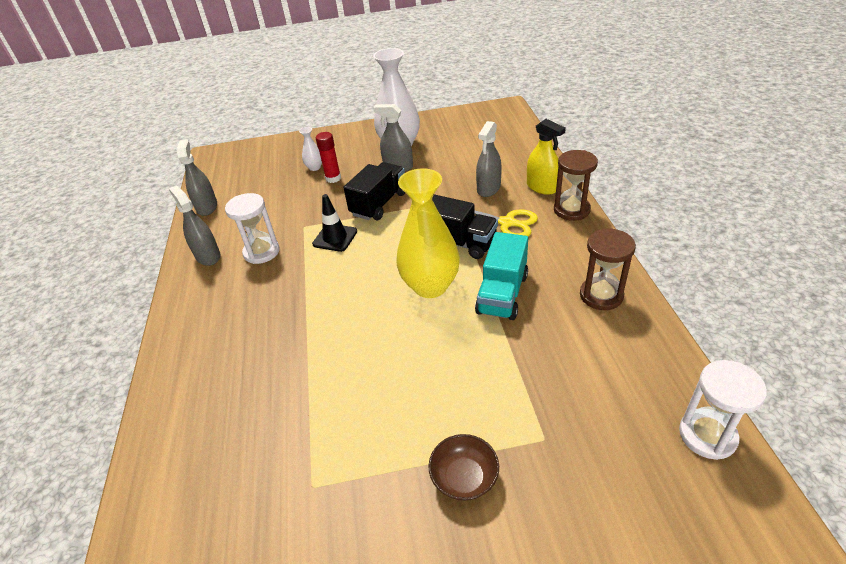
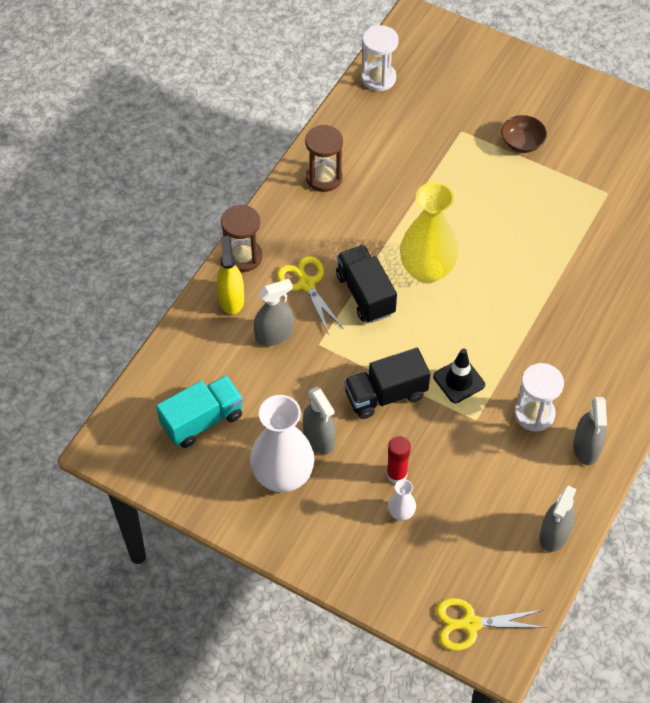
camera: 145 degrees left, 15 degrees up
(237, 155) = (470, 624): none -> yellow scissors
(502, 294) = (385, 226): turquoise truck -> turquoise truck (202, 420)

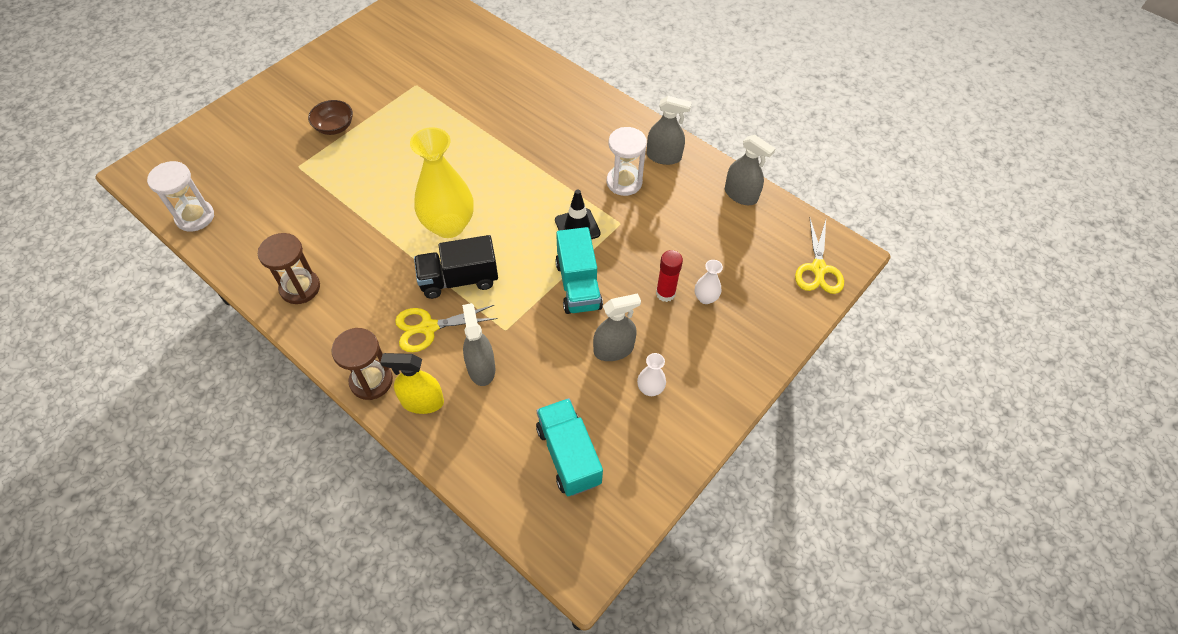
camera: 80 degrees left, 0 degrees up
(283, 476) = (650, 389): white vase -> white vase, size x0.44
(385, 395) = (578, 285): black truck -> turquoise truck

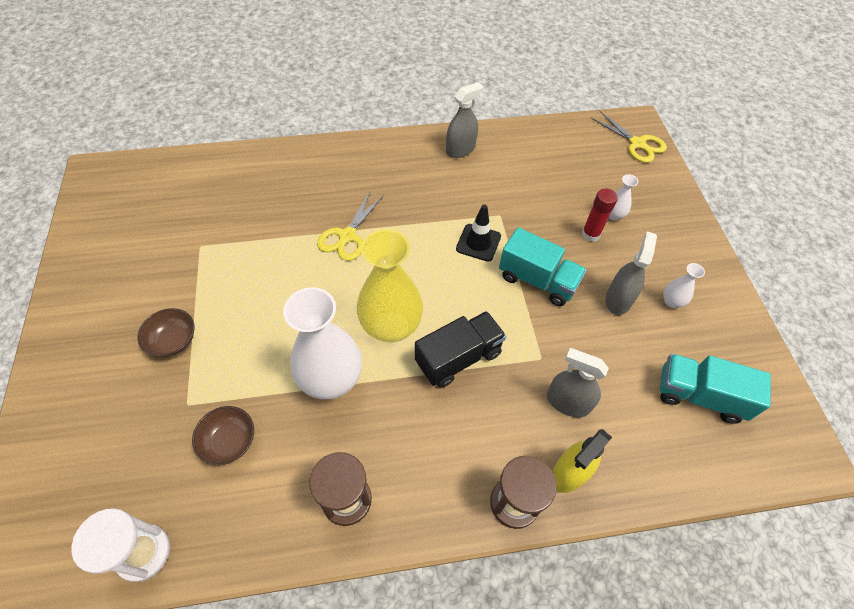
camera: 50 degrees left, 0 degrees up
(291, 204) = (229, 441): none -> brown bowl
(377, 222) = (331, 380): none -> white vase
(428, 327) = (491, 415): yellow scissors -> yellow scissors (347, 236)
(459, 279) = (458, 358): black truck -> black truck turned 150 degrees counterclockwise
(624, 182) = (462, 186): white hourglass -> none
(740, 195) = (537, 136): grey spray bottle -> none

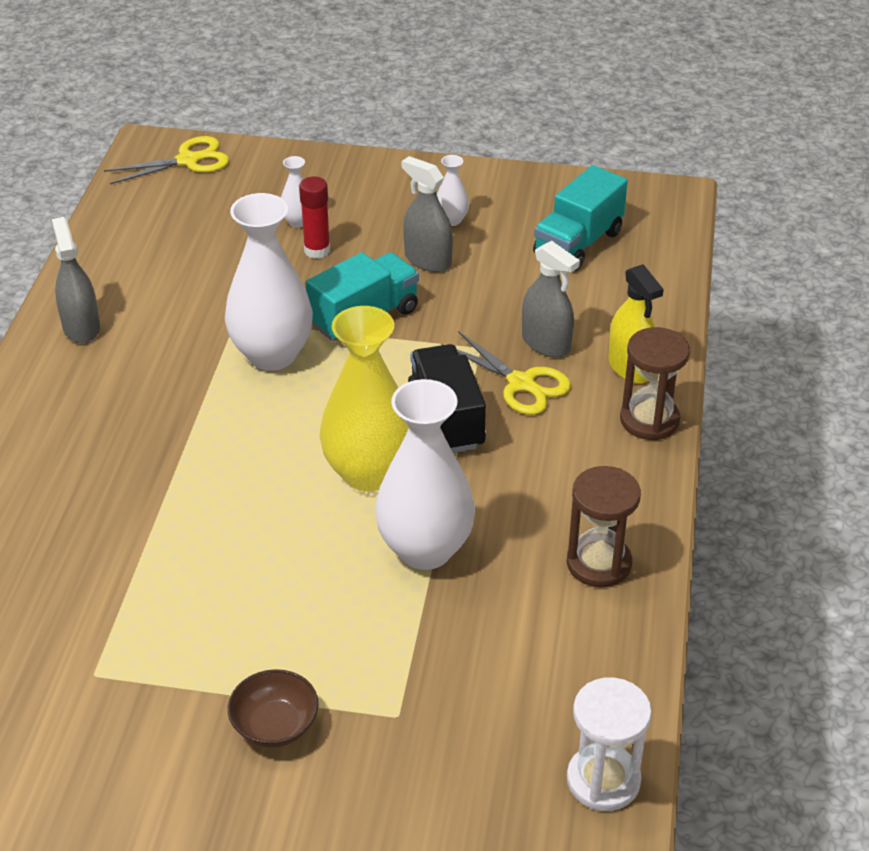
camera: 70 degrees left, 15 degrees down
(229, 441) = (476, 672): brown bowl -> none
(347, 236) = (180, 488): yellow scissors -> yellow scissors (521, 383)
(478, 242) = (272, 355): black traffic cone -> white vase
(567, 402) = (546, 343): grey spray bottle -> grey spray bottle turned 90 degrees counterclockwise

